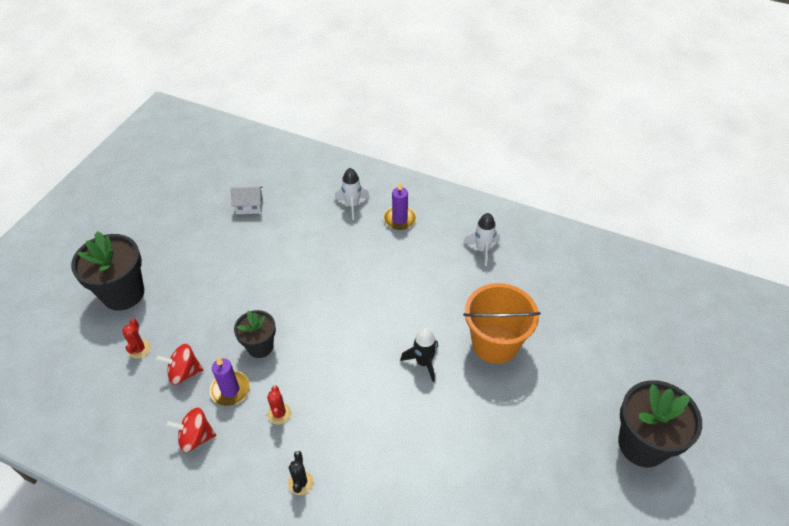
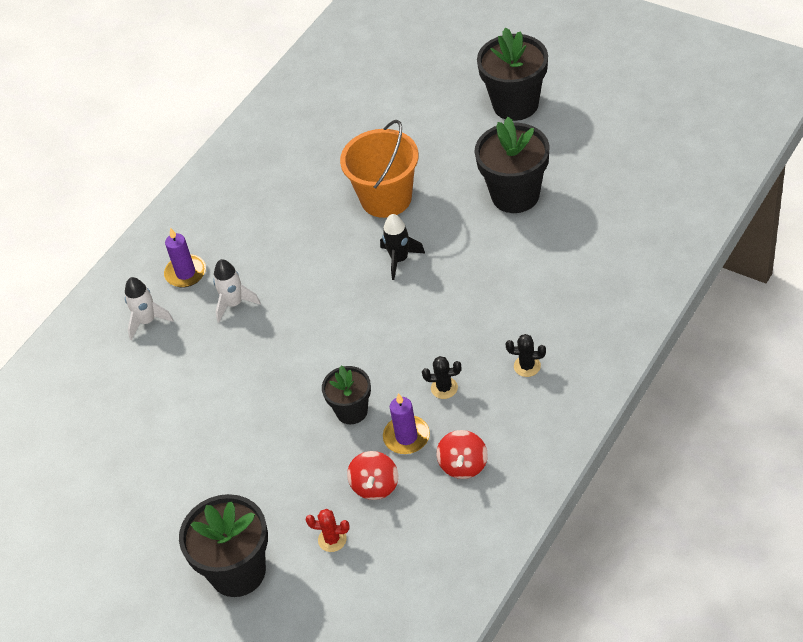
camera: 75 degrees left, 0 degrees up
(249, 206) = (116, 436): white house -> none
(279, 413) = (444, 388): red cactus -> black cactus
(482, 249) = (255, 198): white rocket -> white rocket (234, 304)
(515, 454) = (515, 195): none -> black flower pot

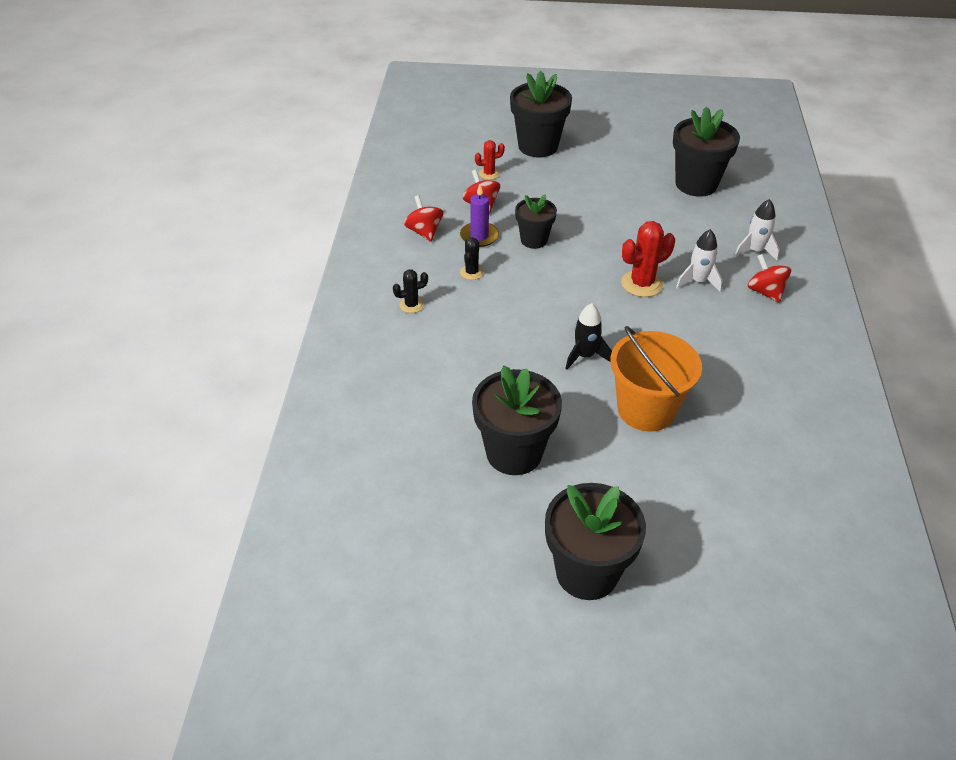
camera: 145 degrees right, 5 degrees down
(114, 433) = (696, 184): none -> black flower pot
(185, 273) = (765, 292): purple candle -> red spinning top
(288, 318) = (642, 284): none -> red cactus
(444, 388) = (471, 272): black cactus -> black cactus turned 45 degrees counterclockwise

